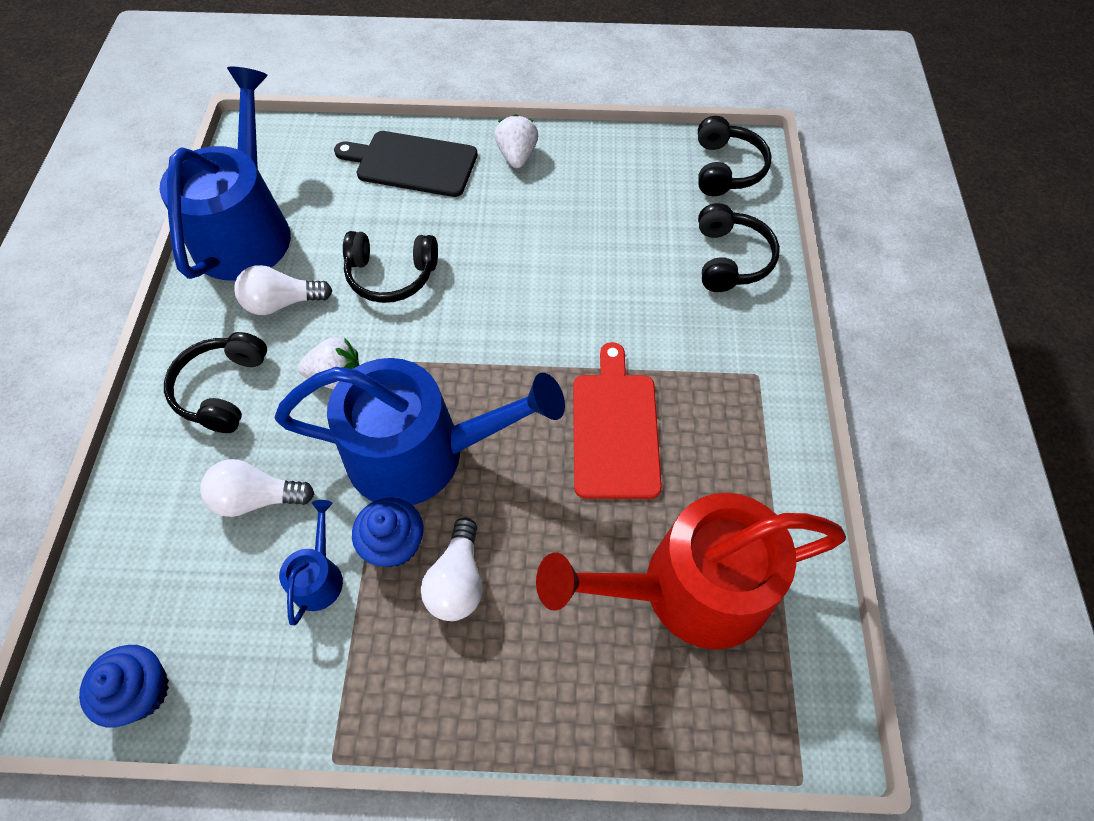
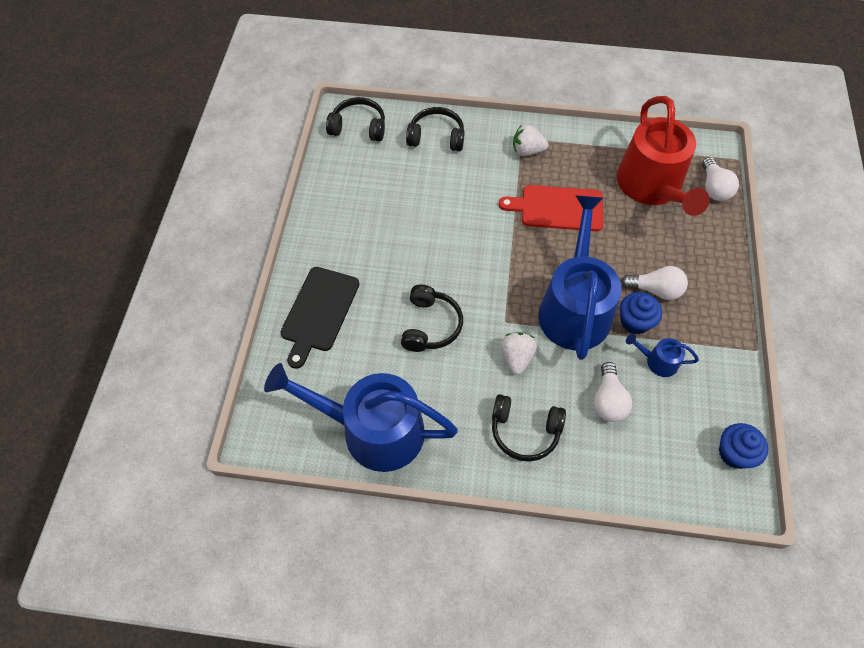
camera: 85 degrees left, 0 degrees up
(282, 303) = (449, 397): white light bulb -> white light bulb (713, 188)
(517, 156) = (324, 243): white strawberry -> white strawberry (527, 151)

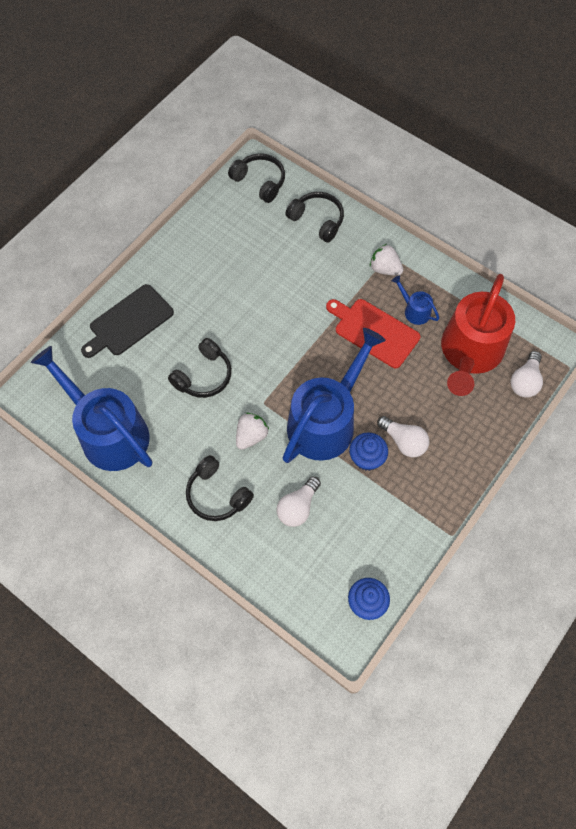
camera: 30 degrees right, 5 degrees up
(658, 361) = (361, 499): blue watering can -> blue watering can (414, 310)

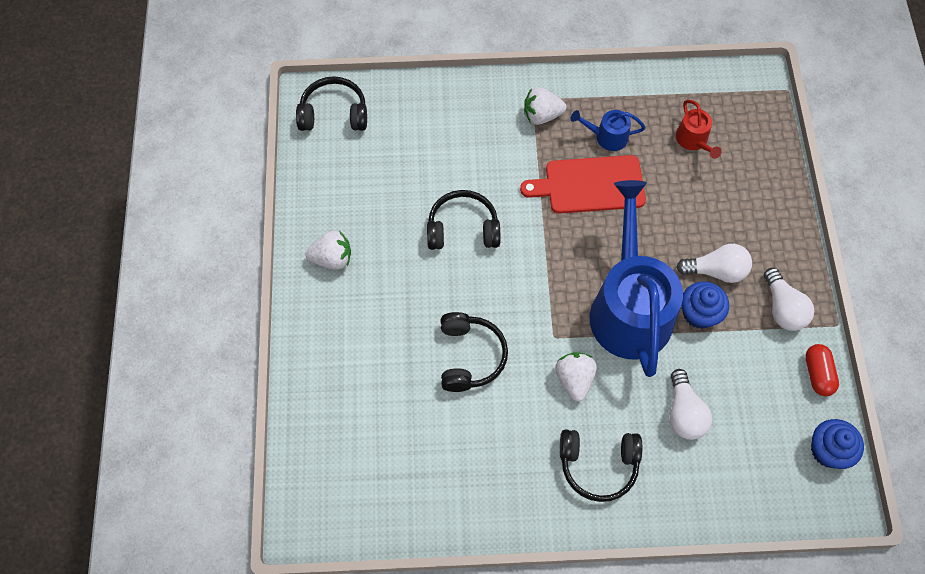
camera: 40 degrees left, 0 degrees up
(109, 432) = (430, 493): blue watering can -> none
(129, 322) = (337, 361): black cutting board -> none
(180, 263) = (332, 258): none -> white strawberry
(317, 220) = (431, 113): black headphones -> black headphones (463, 228)
(407, 553) = (817, 374): none -> red capsule
(470, 352) = (693, 140): red watering can -> red watering can, size x0.42
(525, 381) = (764, 131): white light bulb -> white light bulb (782, 308)

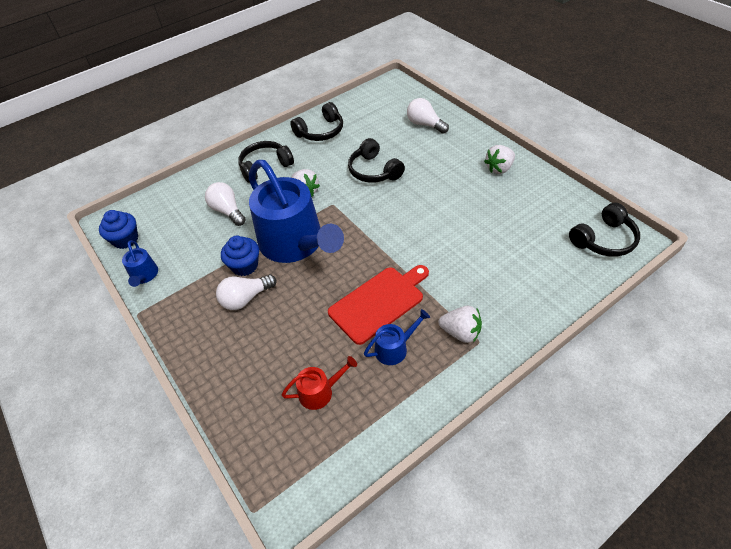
camera: 150 degrees right, 15 degrees down
(463, 228) = (441, 225): black headphones -> black headphones (321, 131)
(541, 115) = (460, 332): white strawberry -> white strawberry turned 60 degrees clockwise
(693, 140) = (320, 392): red watering can -> red watering can turned 120 degrees clockwise
(782, 308) = (184, 301): white light bulb -> white light bulb (425, 124)
(817, 374) = (144, 275): red capsule -> blue watering can

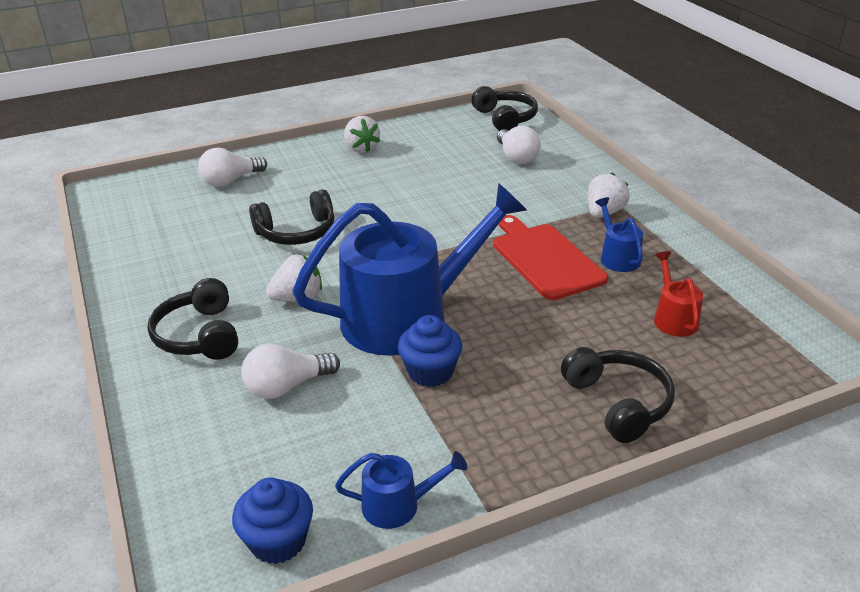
camera: 80 degrees left, 15 degrees down
(246, 298) = (500, 374): white light bulb -> white light bulb (516, 157)
(321, 131) = (158, 269): black headphones -> black headphones (618, 403)

